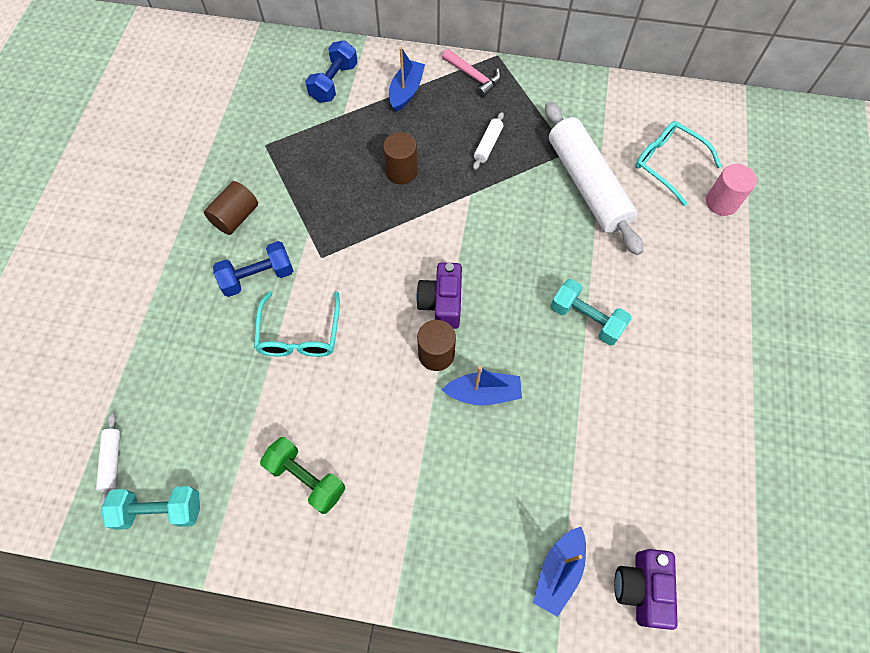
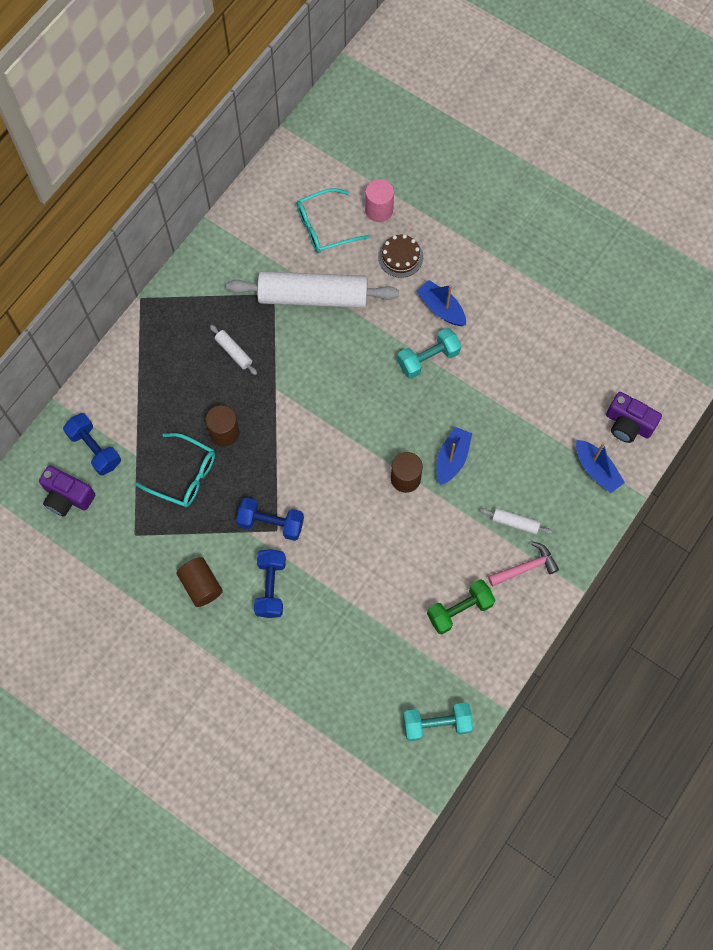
camera: 65 degrees left, 5 degrees up
(112, 461) = (381, 749): white rolling pin -> white rolling pin (515, 523)
(160, 510) = (436, 724): turquoise dumbbell -> turquoise dumbbell turned 60 degrees clockwise
(300, 333) = (339, 572): turquoise glasses -> turquoise glasses (183, 475)
(326, 249) = (271, 523): none -> blue dumbbell
(406, 91) = (139, 392): blue boat -> blue boat (441, 308)
(442, 303) = (364, 455): purple camera -> purple camera (67, 497)
(473, 77) = (154, 329): pink hammer -> pink hammer (525, 567)
(684, 243) = (400, 257): none -> brown cake

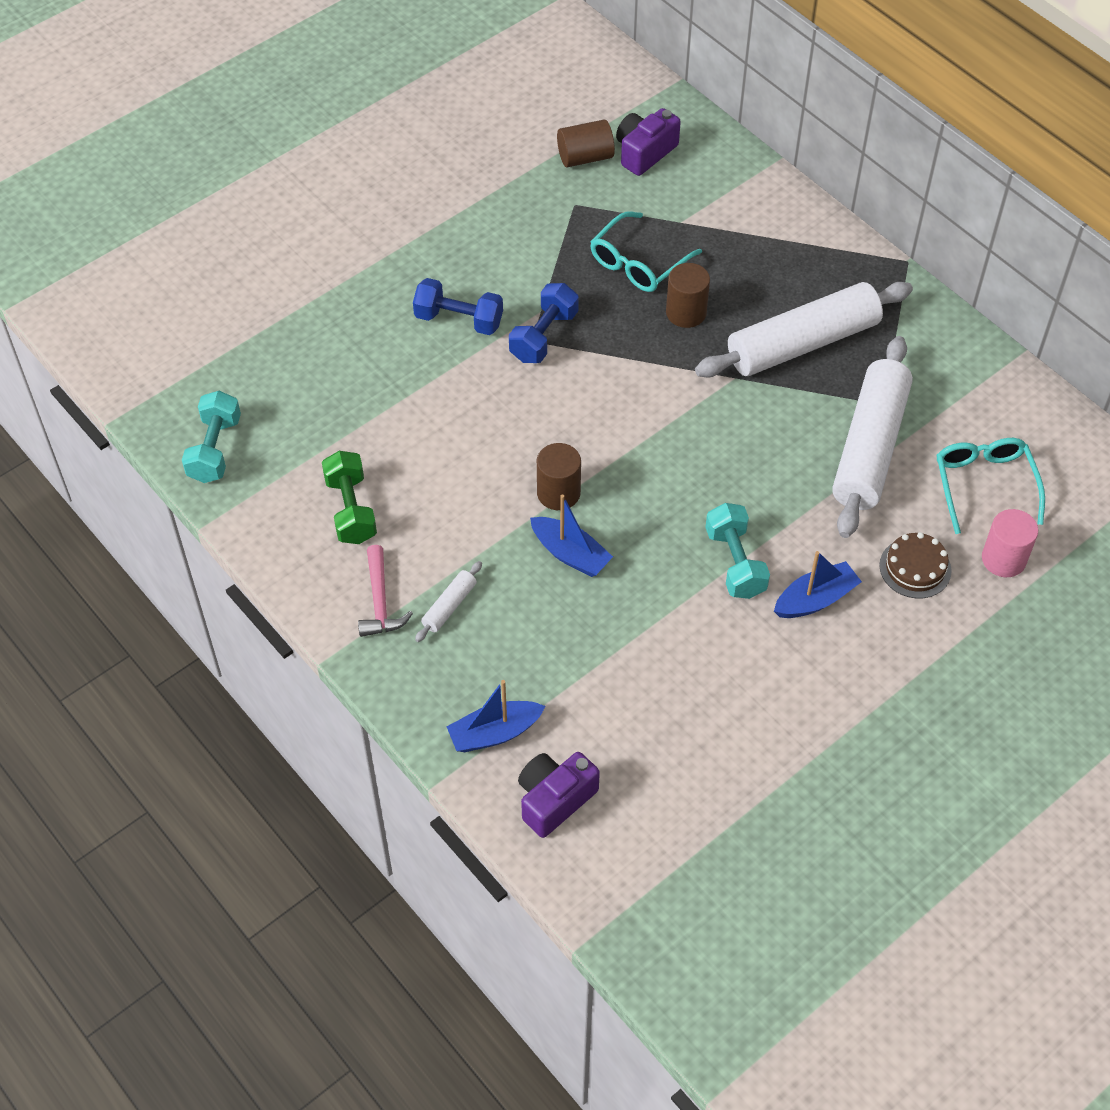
camera: 105 degrees right, 15 degrees down
(95, 449) = (700, 185): blue dumbbell -> none
(201, 585) = (486, 254): brown cylinder -> brown cylinder (585, 157)
(233, 352) = (802, 343): white rolling pin -> white rolling pin, size x2.45

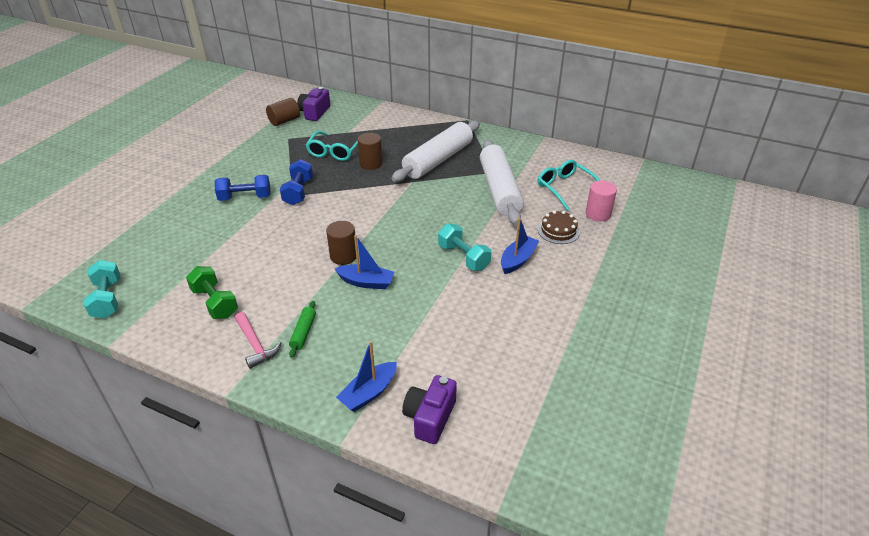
camera: 25 degrees left, 15 degrees down
(449, 606) = (303, 332): white rolling pin -> green rolling pin

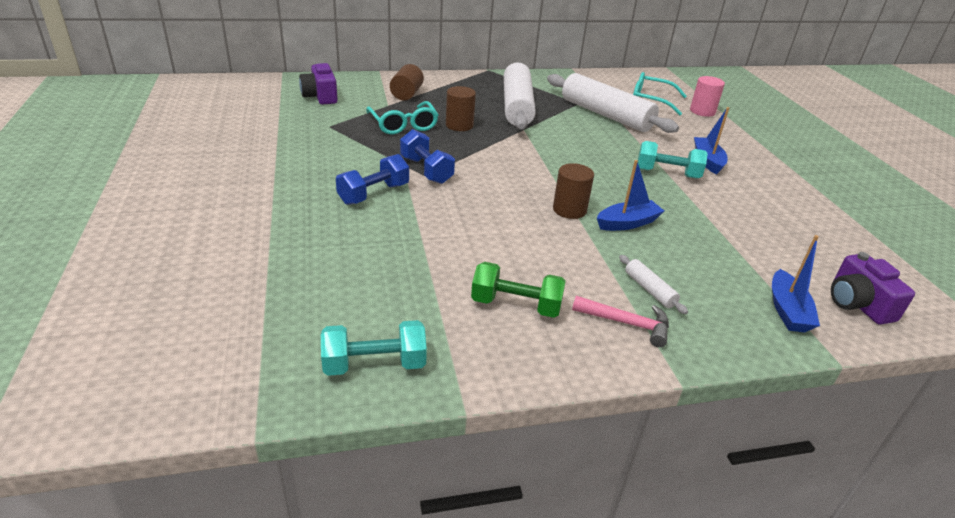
camera: 40 degrees left, 5 degrees down
(107, 299) = (374, 364): turquoise dumbbell -> turquoise dumbbell turned 45 degrees counterclockwise
(284, 121) = (296, 111): brown cylinder -> brown cylinder (406, 94)
(303, 332) = (649, 290): green rolling pin -> white rolling pin
(558, 231) = (697, 131): brown cake -> none

